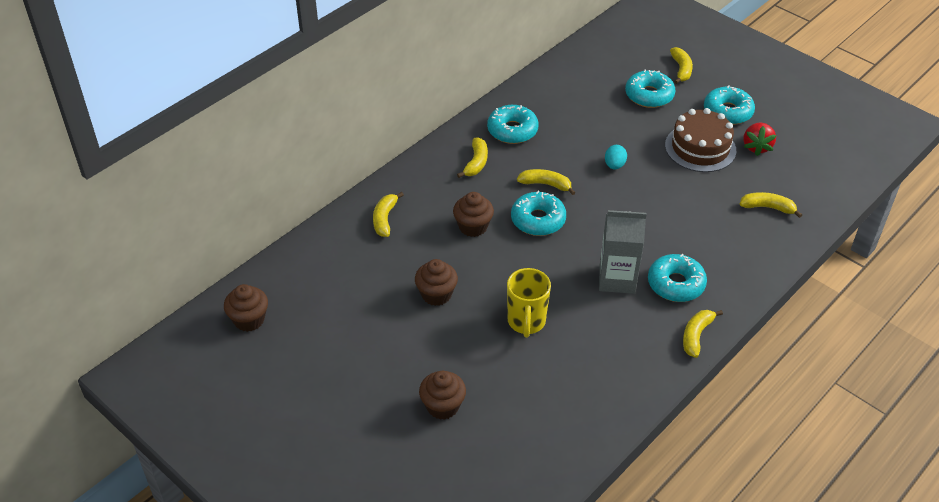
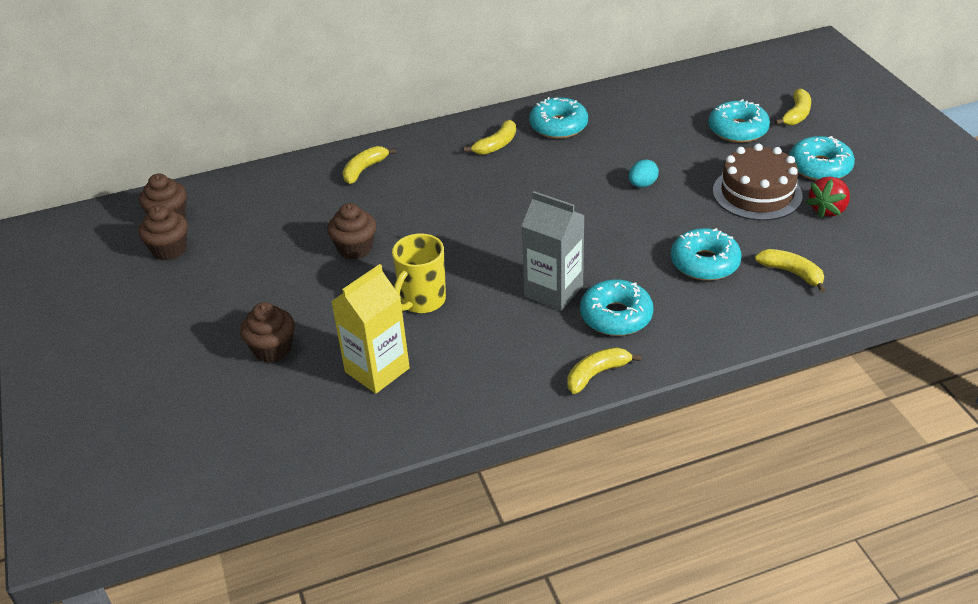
camera: 30 degrees right, 5 degrees down
(473, 227) = (443, 200): brown cupcake -> brown cupcake (169, 250)
(538, 220) = (515, 212): turquoise donut -> turquoise donut (704, 263)
(538, 392) = (377, 370): none -> yellow carton
(546, 184) = (552, 183): yellow banana -> none

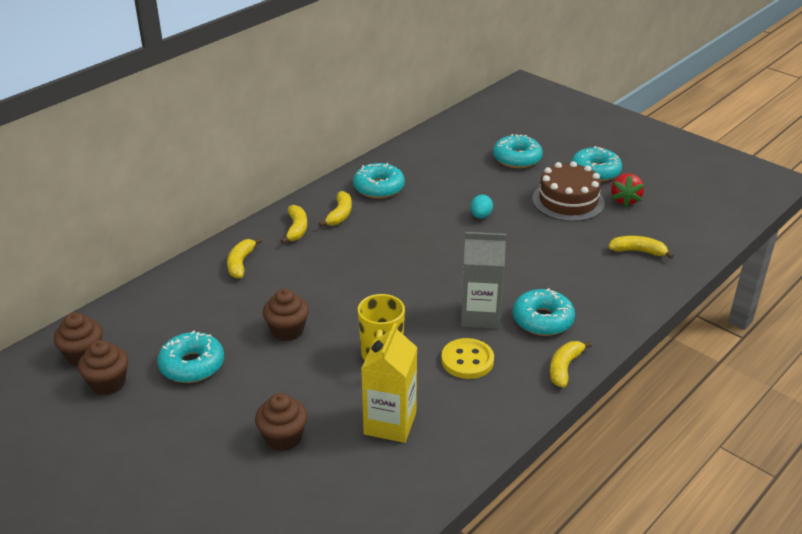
camera: 30 degrees left, 5 degrees down
(502, 333) = (467, 360): none -> yellow button
(704, 263) = (573, 261): turquoise donut -> turquoise donut (192, 365)
(796, 114) = (549, 138): yellow banana -> yellow banana (296, 229)

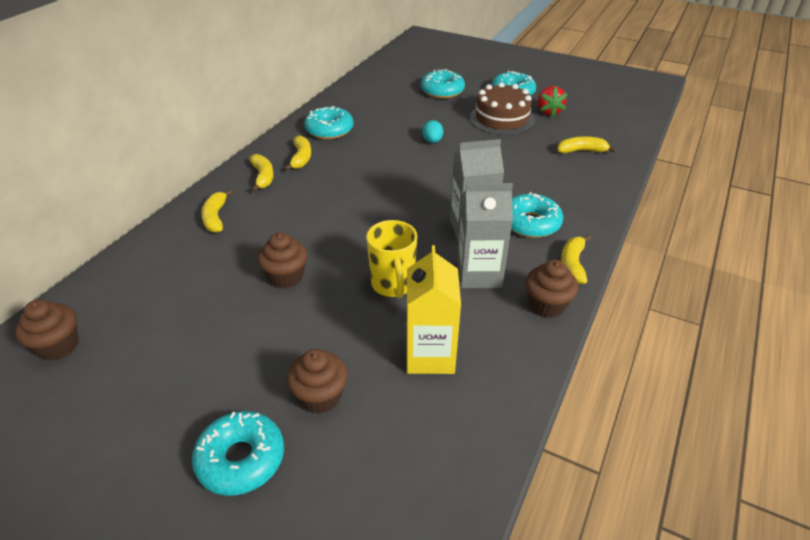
camera: 15 degrees left, 5 degrees up
(108, 383) = (95, 373): brown cupcake -> brown cupcake (547, 305)
(192, 365) = (191, 333): turquoise donut -> turquoise donut (241, 459)
(467, 360) = (479, 274): yellow button -> grey carton

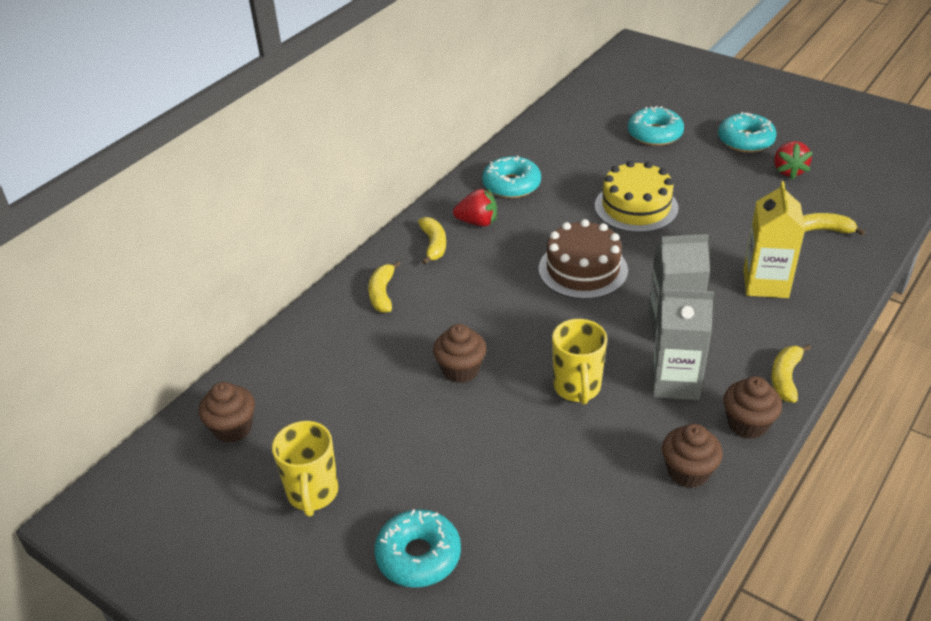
camera: 10 degrees right, 0 degrees up
(134, 404) = (313, 494): none -> yellow mug
(301, 158) = (477, 222): yellow banana -> red strawberry
(320, 396) = (496, 502): brown cupcake -> brown cupcake (688, 472)
(430, 355) = (612, 469): yellow carton -> yellow carton (765, 283)
(432, 141) = (636, 207): turquoise egg -> yellow cake
(502, 119) = (726, 179): brown cake -> brown cake (583, 269)
(530, 223) = (743, 323): turquoise donut -> none

